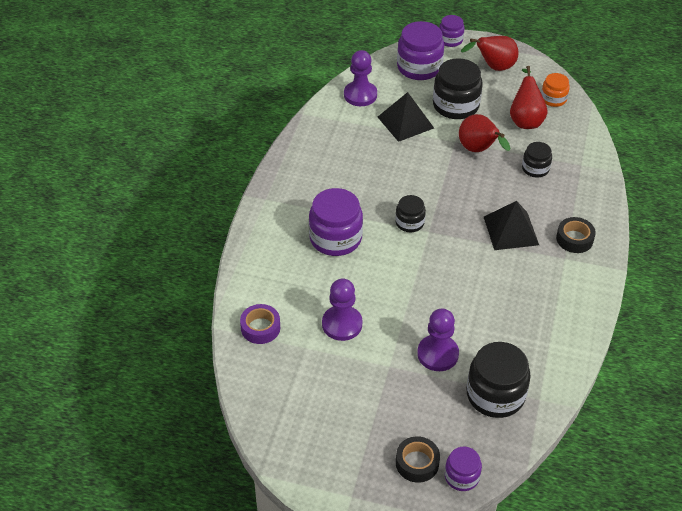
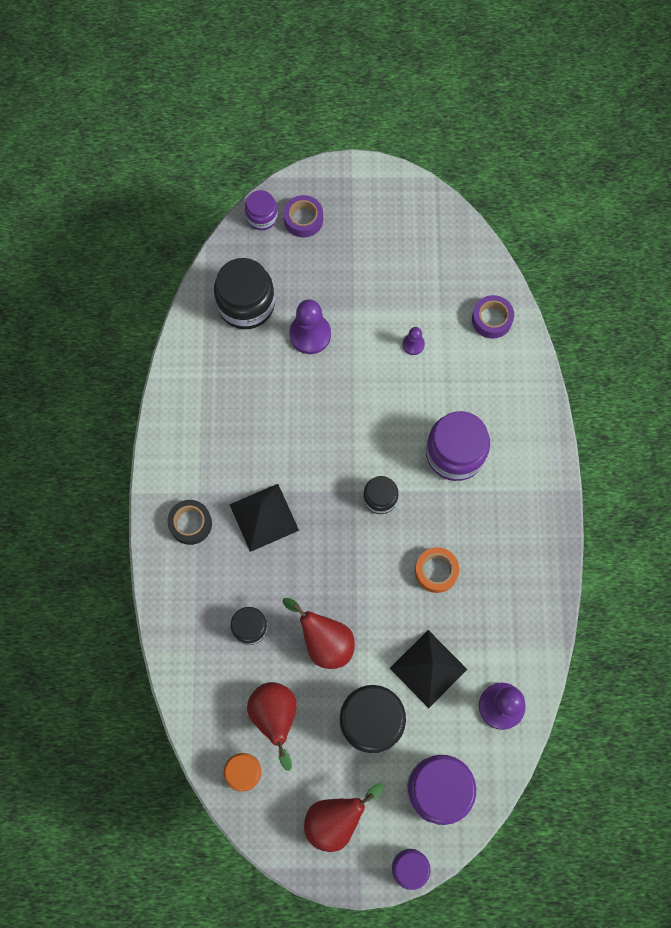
camera: 165 degrees right, 25 degrees up
(342, 324) = (413, 344): purple pawn -> purple pawn, size x0.53
(380, 171) = (436, 571): none -> orange tape
(417, 463) = (303, 219): black tape -> purple tape

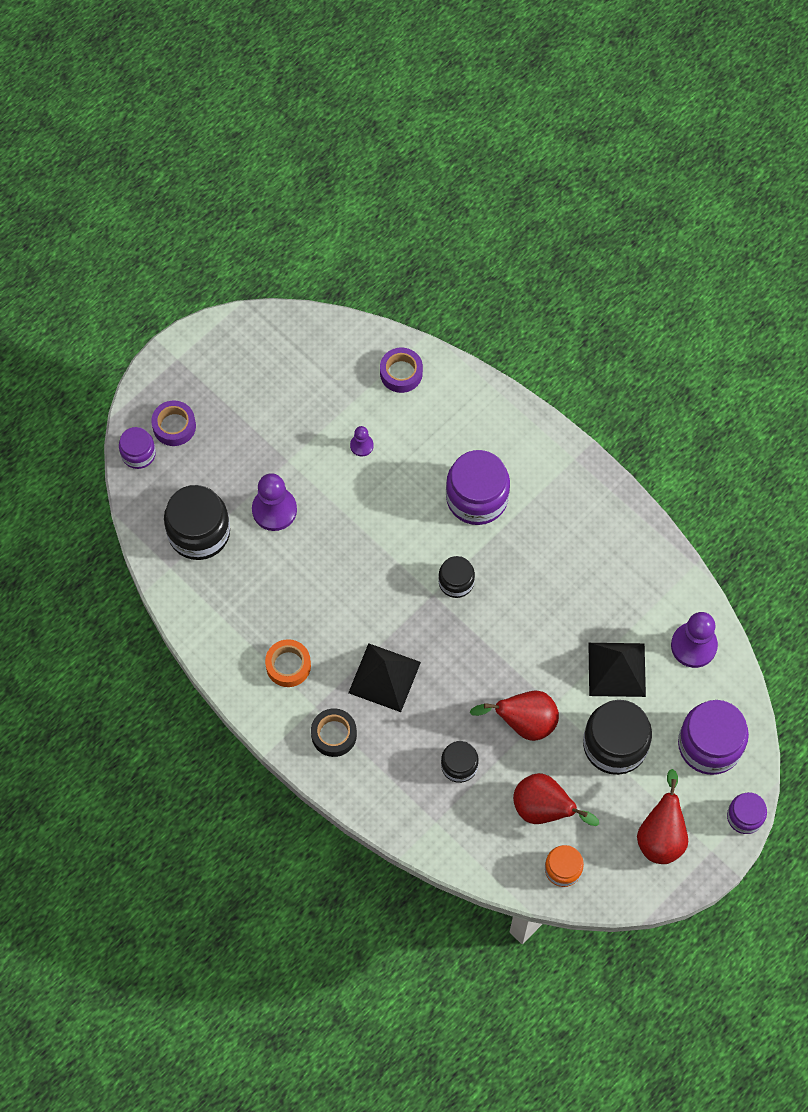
camera: 45 degrees left, 5 degrees down
(436, 571) = (551, 596): orange tape -> orange tape (288, 665)

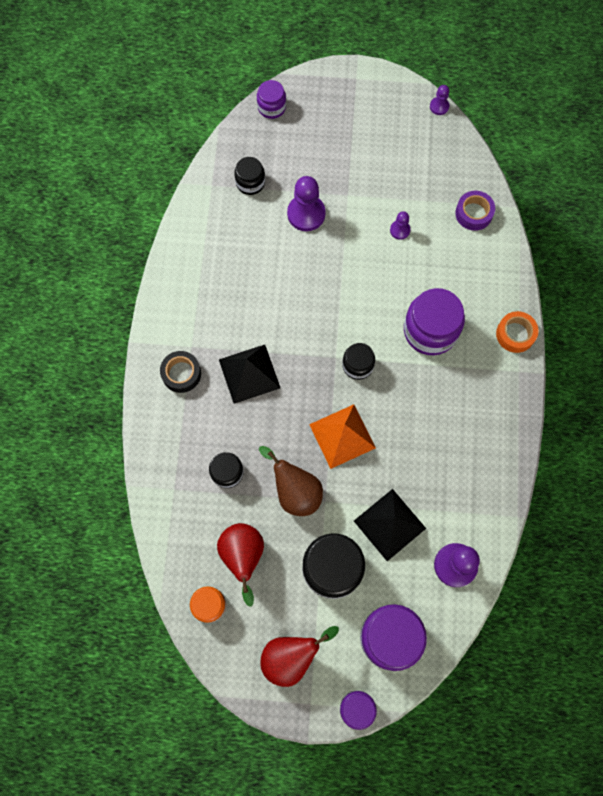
camera: 50 degrees right, 5 degrees up
(174, 426) = (309, 112): purple tape -> none
(199, 532) = (250, 182): black jar -> black jar, size x0.56
(272, 314) = (439, 106): none -> purple pawn
(288, 665) = (206, 307): orange tape -> orange tape (515, 334)
(508, 645) = (342, 436): none -> orange pyramid
(524, 722) = (295, 491): red pear -> brown pear

